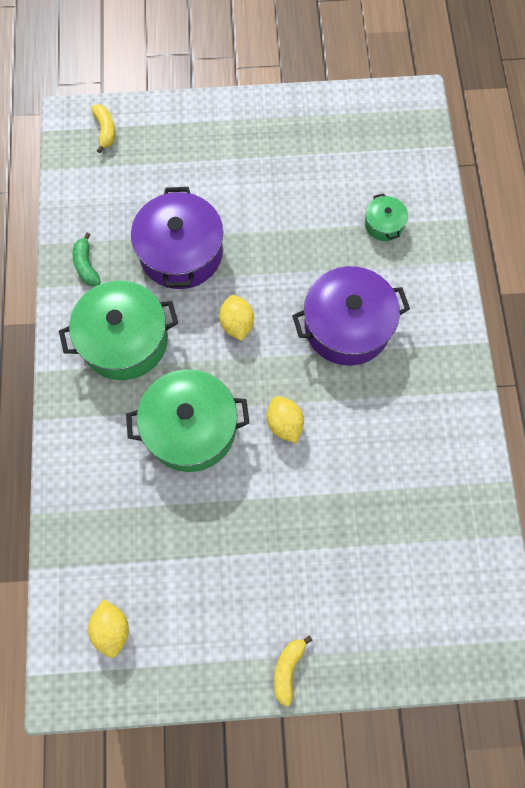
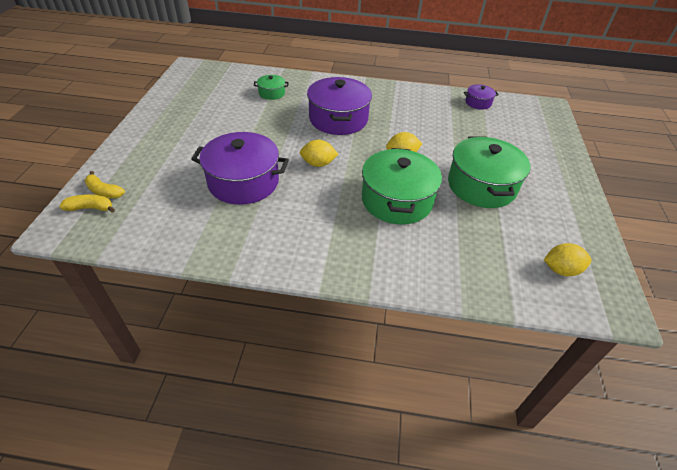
camera: 80 degrees left, 25 degrees down
(86, 265) = (224, 240): green banana -> none
(124, 340) = (309, 226): green pot -> green pot (481, 186)
(288, 669) = (572, 183): yellow banana -> yellow banana (104, 191)
(470, 529) = (478, 103): none -> purple pot

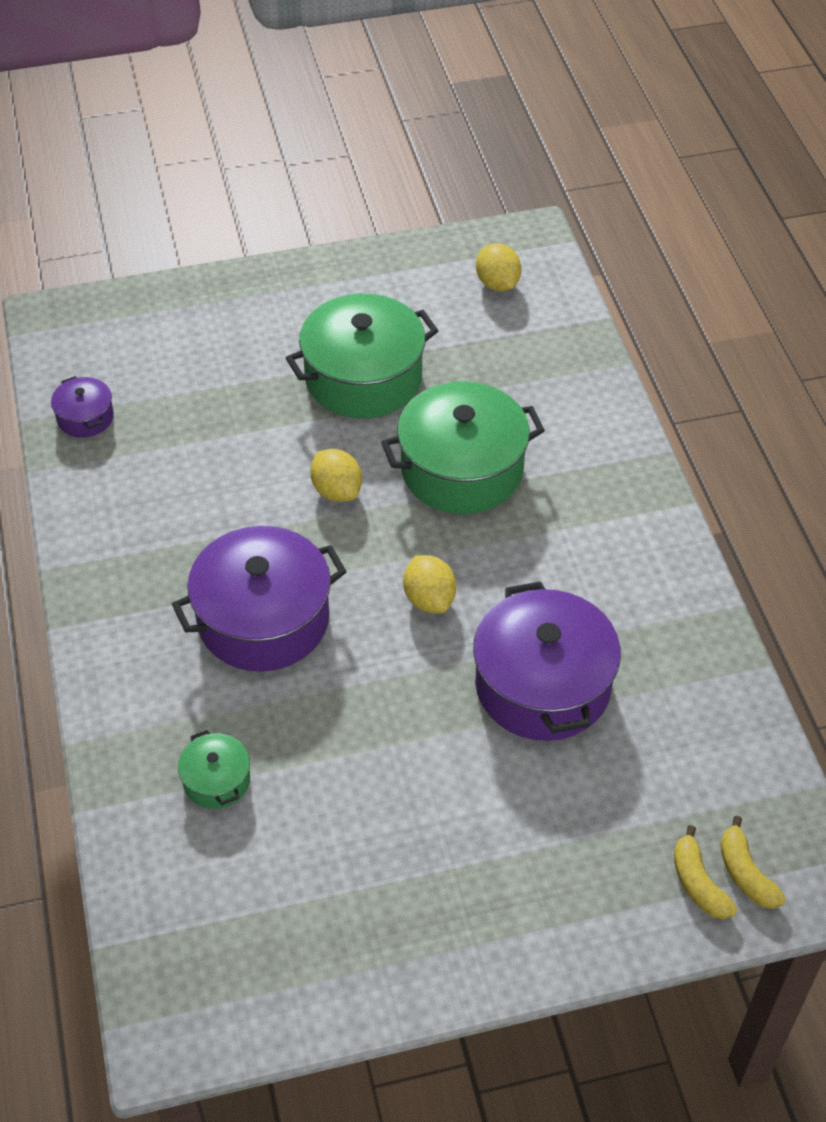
camera: 110 degrees left, 5 degrees up
(104, 191) = (698, 883): yellow banana -> yellow banana turned 150 degrees clockwise

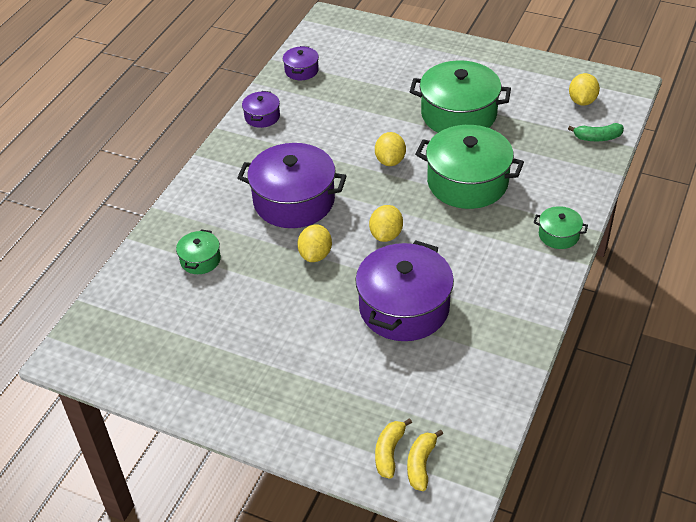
camera: 40 degrees right, 5 degrees down
(96, 518) = (262, 116): none -> purple pot
(366, 680) = (315, 254): none -> yellow lemon
(559, 326) = (597, 137): none -> green banana
(630, 482) = (558, 235): none -> green pot

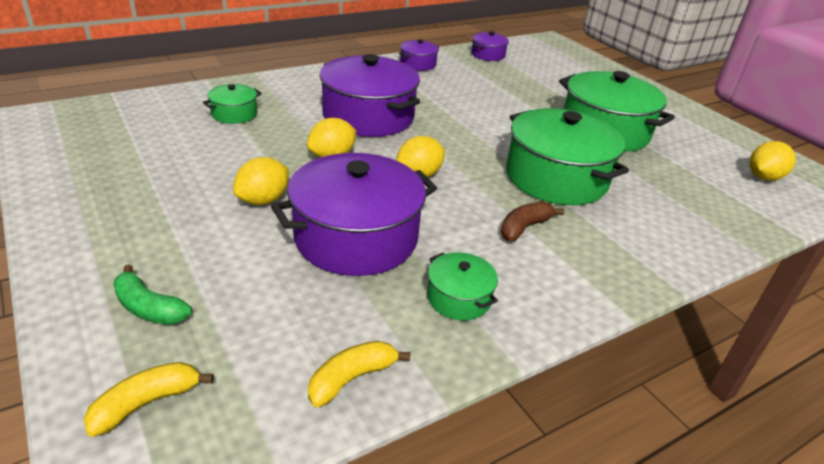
camera: 30 degrees right, 10 degrees down
(389, 452) = (136, 362): yellow banana -> yellow banana (352, 378)
(390, 160) = (494, 131): yellow lemon -> yellow lemon (263, 200)
(485, 237) = (524, 228): none -> brown banana
(558, 235) = (619, 270): green pot -> green pot (459, 298)
(597, 137) = (758, 212): green banana -> green banana (149, 308)

